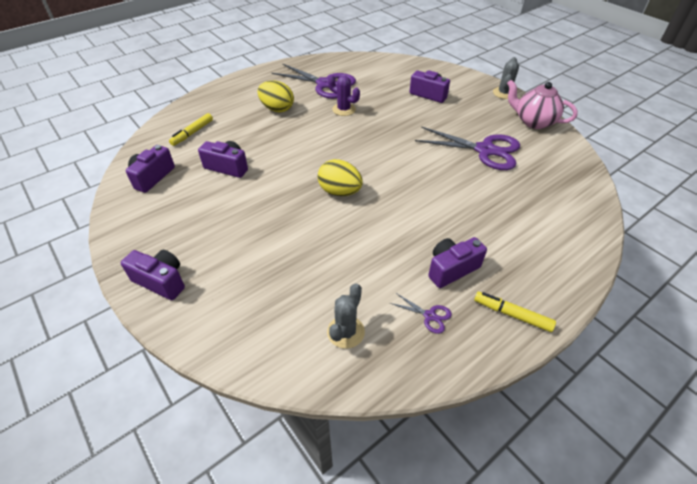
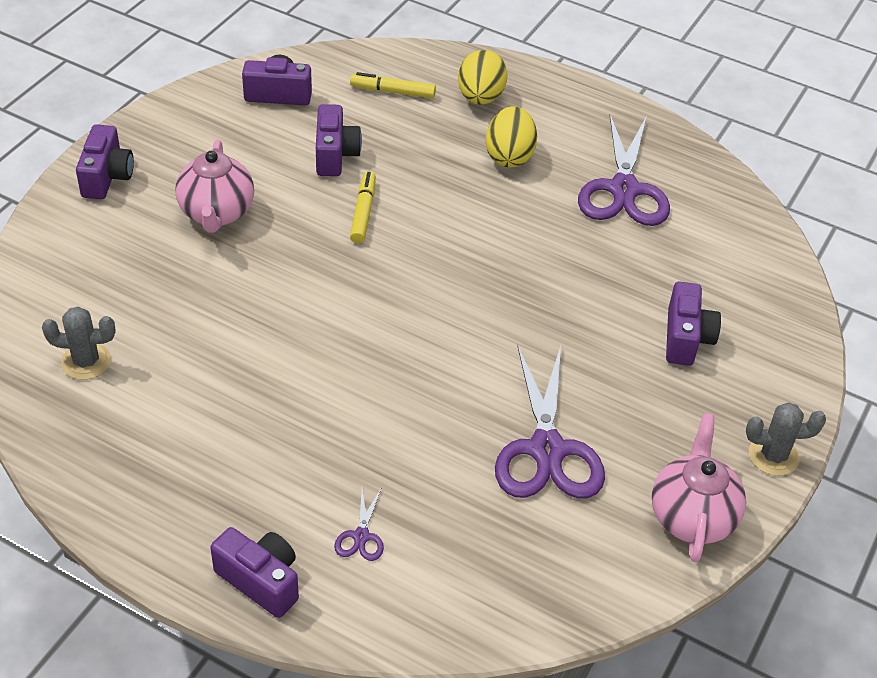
camera: 65 degrees right, 0 degrees up
(242, 230) = (217, 213): none -> pink teapot
(340, 192) = (339, 288): yellow egg -> yellow egg (480, 98)
(344, 109) = (558, 235): purple cactus -> none
(429, 316) = (138, 439): purple scissors -> purple scissors (361, 536)
(451, 269) = (231, 448): purple camera -> purple camera (260, 581)
(512, 314) = (170, 529): yellow marker -> yellow marker (363, 212)

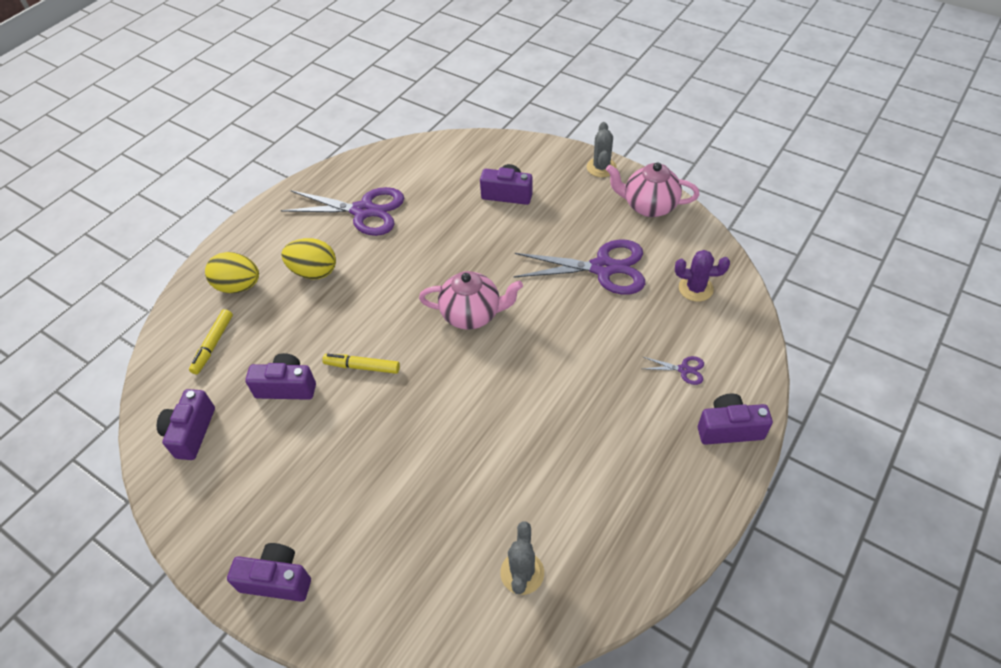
camera: 80 degrees left, 5 degrees up
(217, 213) = (346, 477): pink teapot -> pink teapot (472, 314)
(260, 581) = (729, 429): purple camera -> purple camera turned 45 degrees clockwise
(516, 565) = (695, 288): none -> purple cactus

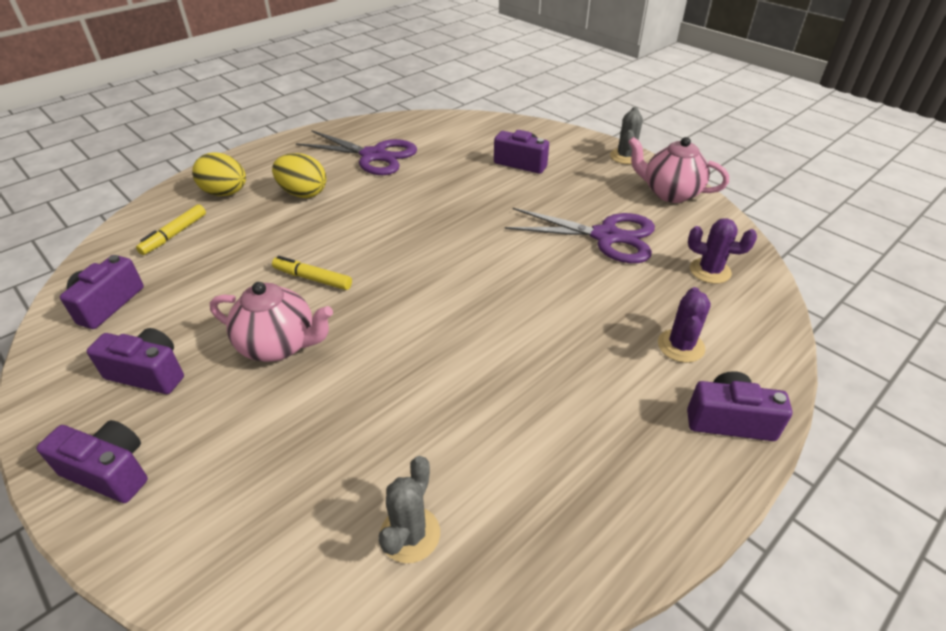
camera: 10 degrees right, 10 degrees down
(286, 387) = (226, 282): purple camera -> purple camera (148, 373)
(472, 314) = (449, 253): pink teapot -> pink teapot (279, 345)
(684, 369) = (681, 346): purple scissors -> purple cactus

